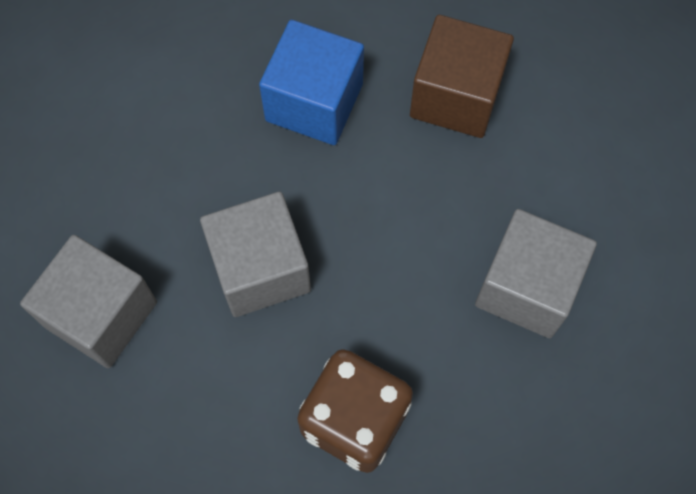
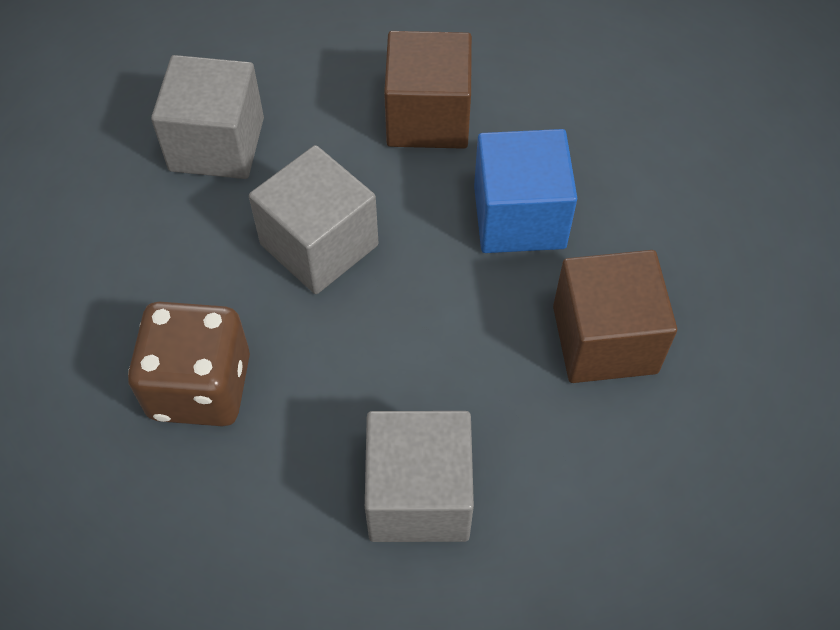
camera: 65 degrees right, 10 degrees down
(172, 125) = (428, 117): none -> brown cube

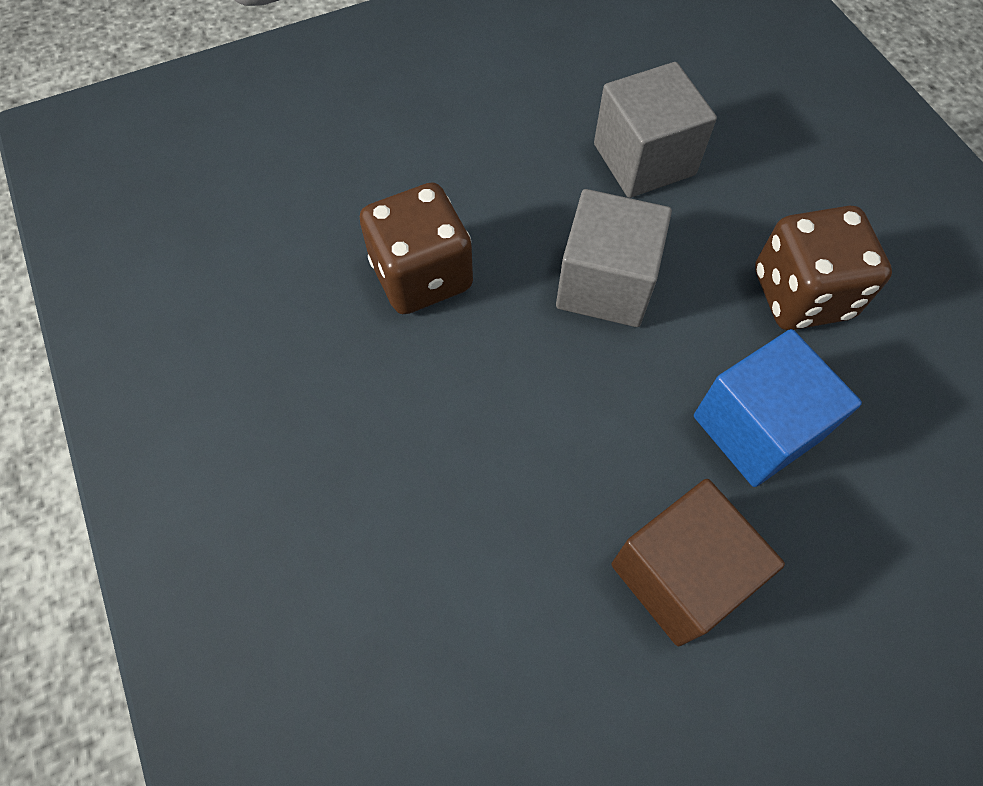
camera: 60 degrees right, 5 degrees up
(419, 495) = (423, 490): grey cube -> none
(428, 117) = (801, 294): brown cube -> brown dice

